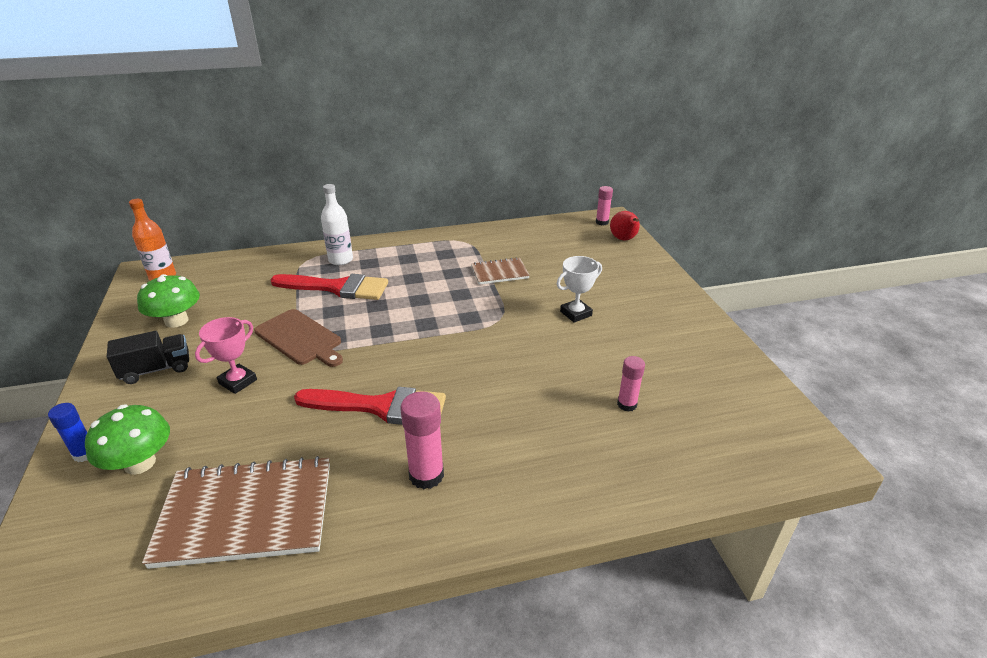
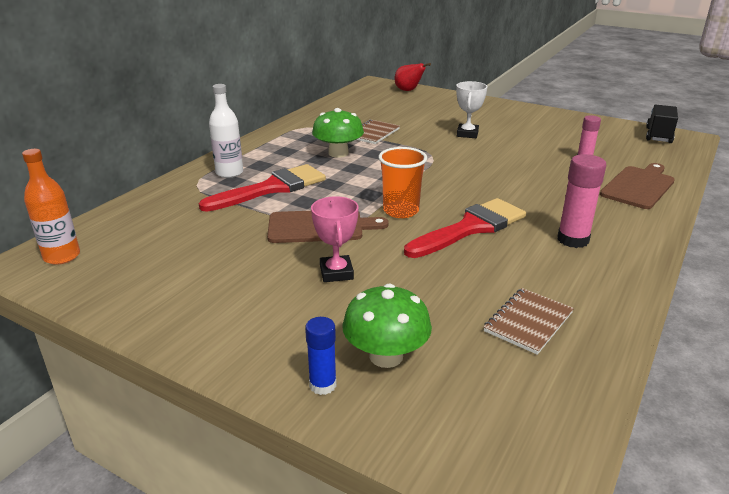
camera: 45 degrees left, 5 degrees down
(156, 369) = (240, 307): black truck -> black truck (658, 135)
(176, 321) = (169, 273): green mushroom -> green mushroom (338, 153)
(246, 513) = (528, 322): brown notebook -> brown notebook, size x0.53
(370, 358) = (401, 211): none -> orange cup
(602, 222) = (375, 86): pink glue stick -> none
(612, 469) = (639, 186): none -> brown cutting board

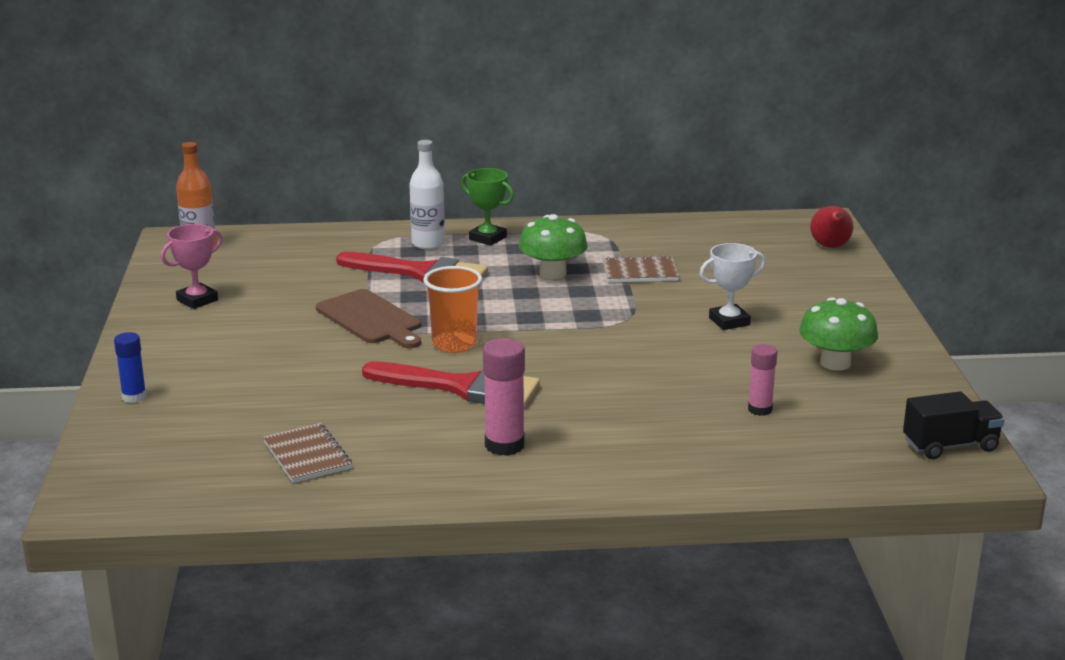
camera: 55 degrees right, 5 degrees down
(255, 154) = (487, 238): none -> green trophy
(336, 272) = (296, 352): pink trophy -> pink trophy (197, 300)
(386, 356) = (193, 409): green mushroom -> green mushroom (835, 363)
(528, 322) = (307, 455): brown notebook -> brown notebook turned 60 degrees clockwise
(639, 186) = (719, 459): brown cutting board -> none

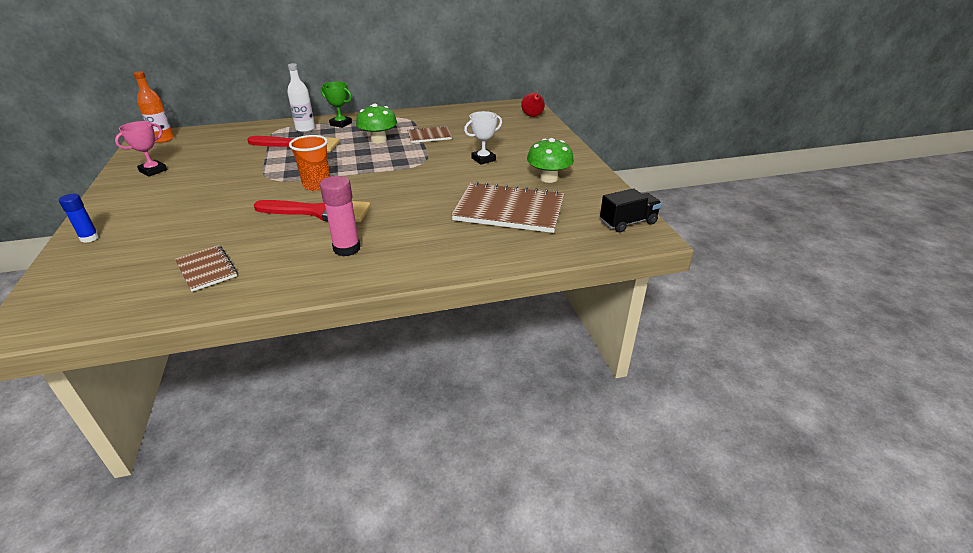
camera: 10 degrees left, 10 degrees up
(371, 319) = (265, 174): brown cutting board -> none
(760, 409) = (509, 210): pink glue stick -> brown notebook

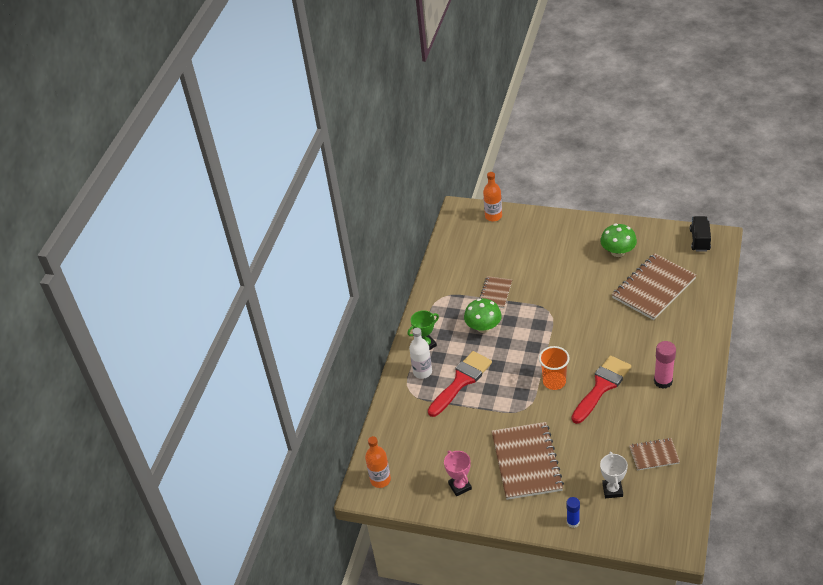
camera: 55 degrees left, 10 degrees up
(189, 194) = (526, 462): none -> brown notebook
(483, 159) = (564, 275): white trophy -> white trophy (612, 490)
(532, 116) = (493, 216): red pear -> orange bottle

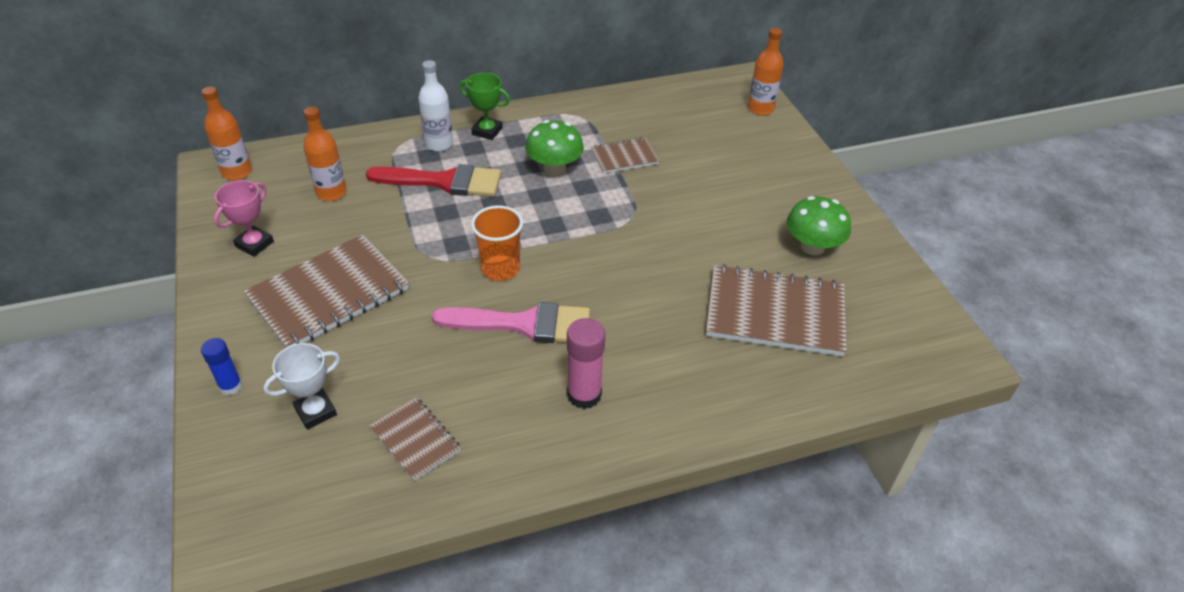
camera: 50 degrees right, 0 degrees up
(435, 437) = (331, 193): none -> orange bottle
(602, 386) = (524, 324): red brush -> pink brush
(699, 240) = (933, 333): black truck -> none

